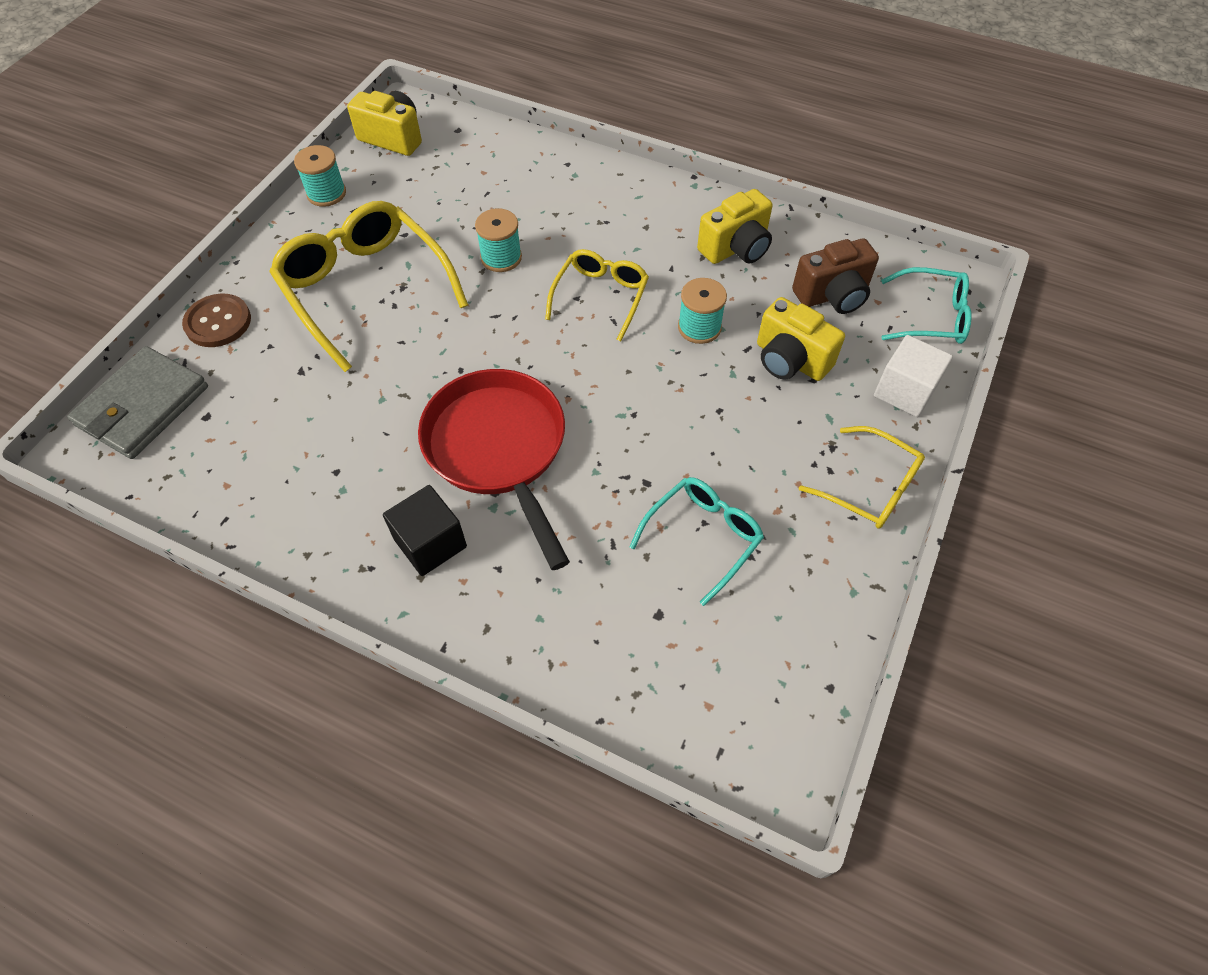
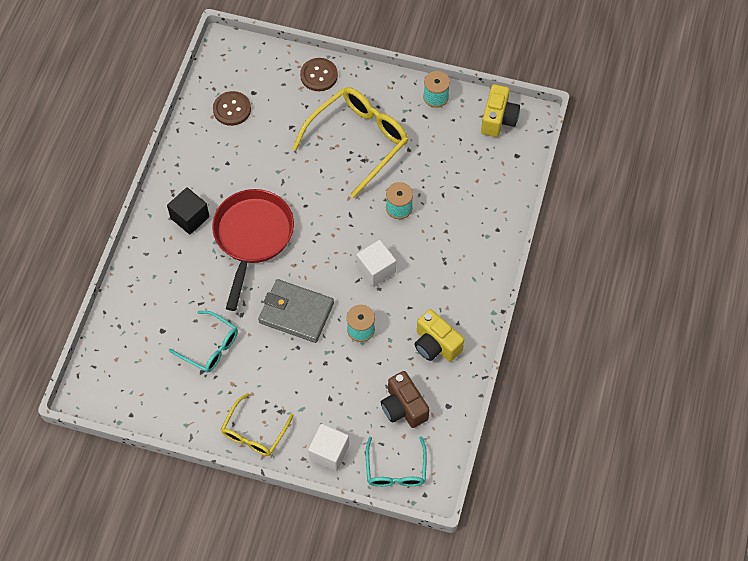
camera: 80 degrees right, 5 degrees up
(143, 406) = (255, 62): grey wallet -> grey wallet (296, 313)
(225, 452) = (232, 109): none -> brown button
(499, 449) = (252, 237): red pan -> red pan turned 45 degrees counterclockwise
(600, 297) = (376, 269): yellow glasses -> white cube
(790, 360) = (343, 384): yellow camera -> none

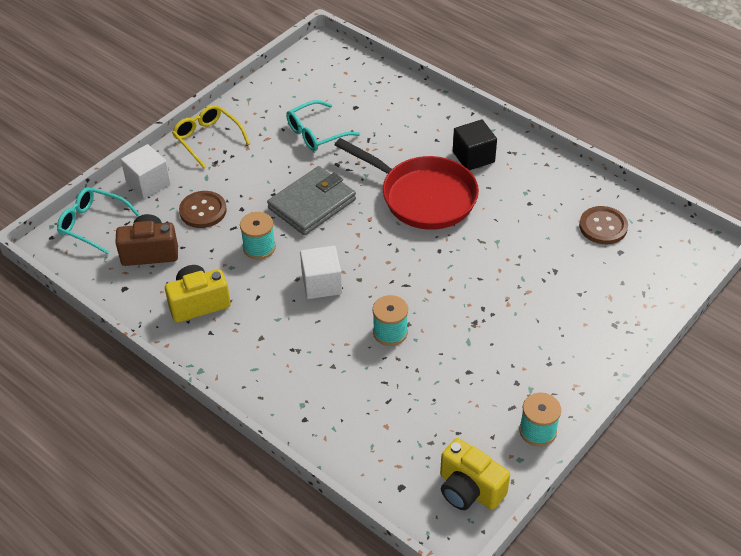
camera: 115 degrees right, 15 degrees down
(319, 75) = (622, 320): brown button -> brown button (203, 211)
(358, 141) = (505, 326): yellow glasses -> none

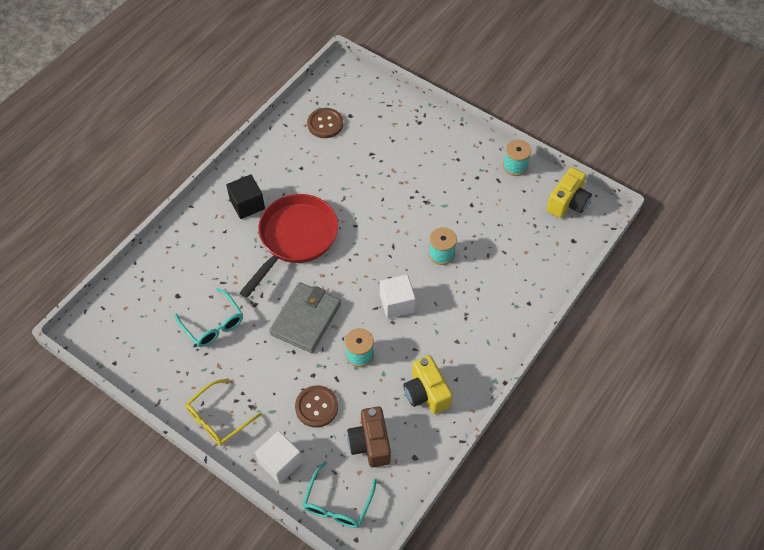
camera: 95 degrees left, 10 degrees up
(312, 204) = (305, 319): grey wallet -> grey wallet turned 75 degrees clockwise

